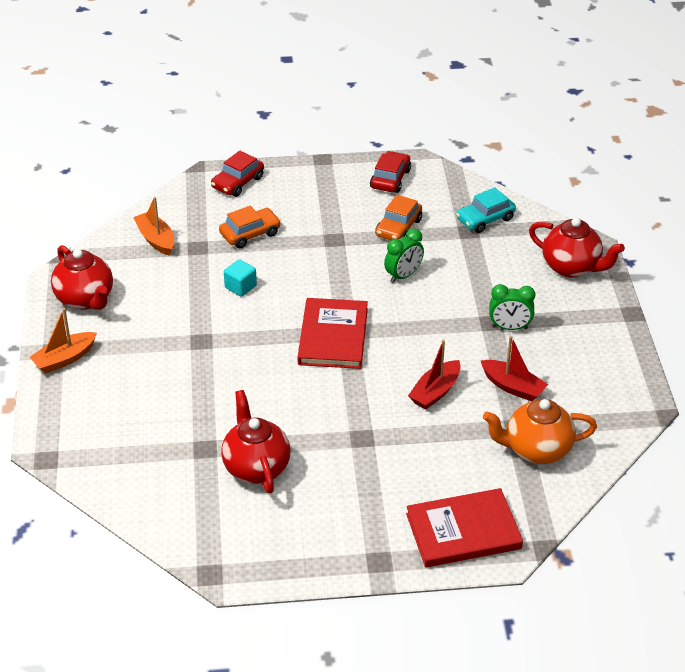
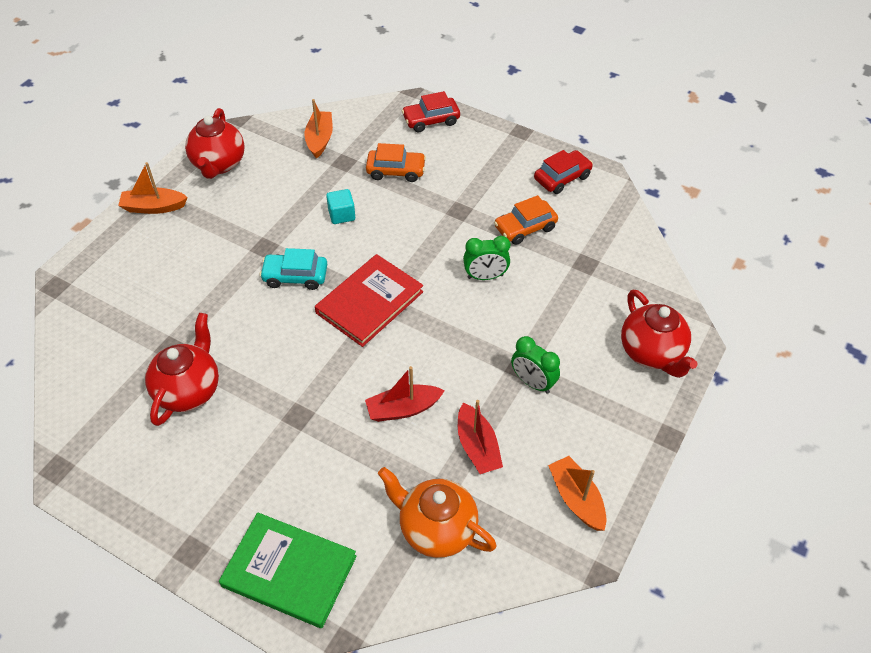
camera: 35 degrees right, 10 degrees up
(463, 531) = (289, 571): red book -> green book
(485, 219) = (612, 259): turquoise car -> turquoise car (295, 276)
(609, 381) = (576, 498): none -> orange boat

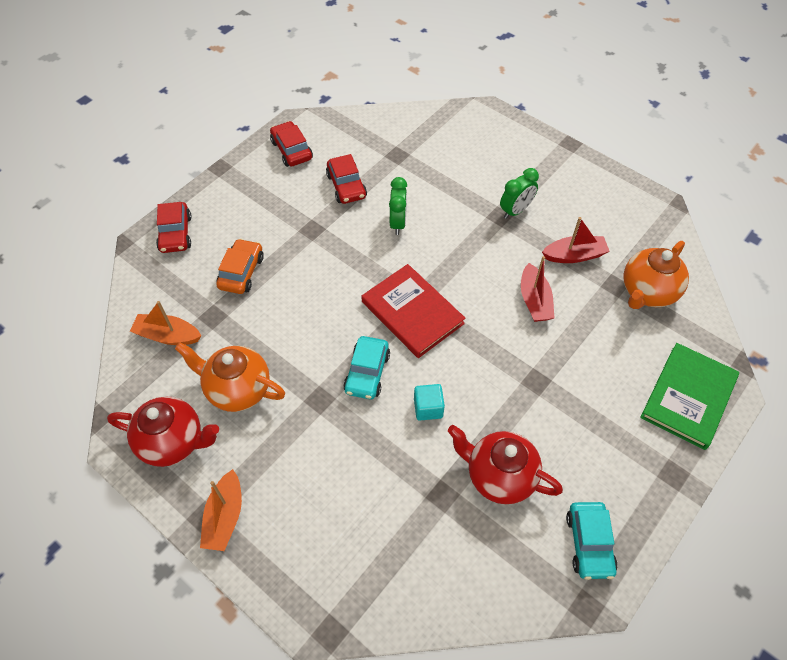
camera: 80 degrees left, 5 degrees up
(118, 470) = (589, 543): none -> turquoise car
(270, 192) = (238, 389): none -> orange teapot
(341, 215) = (291, 325): turquoise cube -> turquoise cube (428, 408)
(525, 228) = (346, 186): orange car -> red car
(576, 498) = (621, 204): orange boat -> none
(651, 353) = (495, 135): red teapot -> none

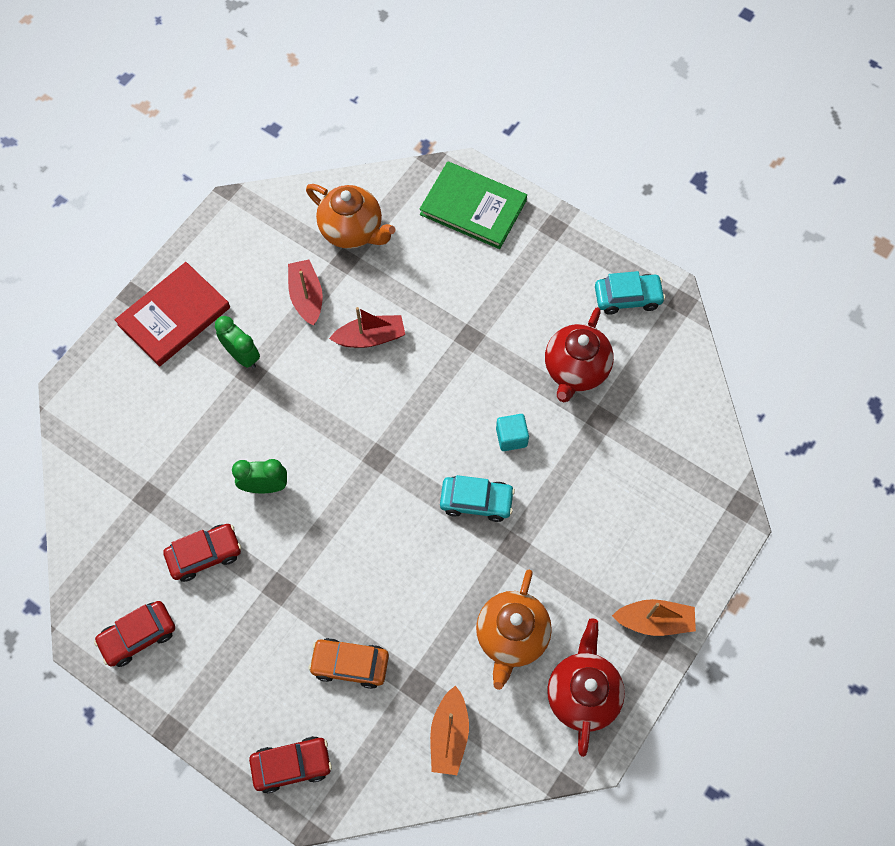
camera: 95 degrees left, 10 degrees up
(412, 312) = (395, 460): red book -> red book (174, 316)

